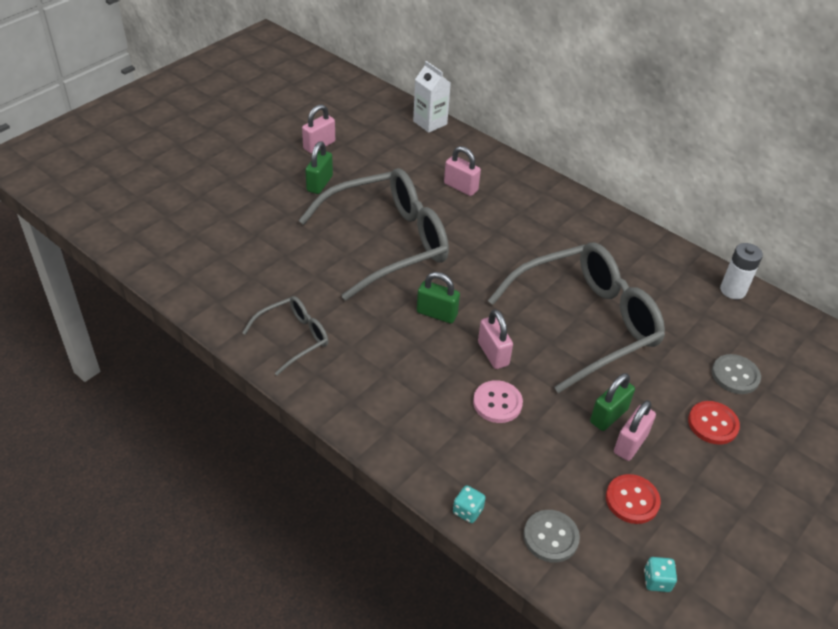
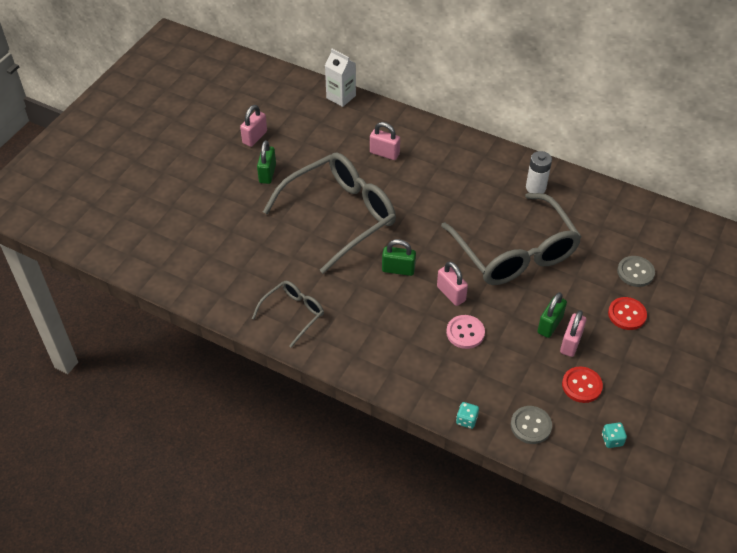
camera: 10 degrees left, 5 degrees up
(586, 323) = (515, 253): grey glasses -> grey glasses turned 105 degrees clockwise
(733, 290) = (620, 201): white battery -> white battery (535, 188)

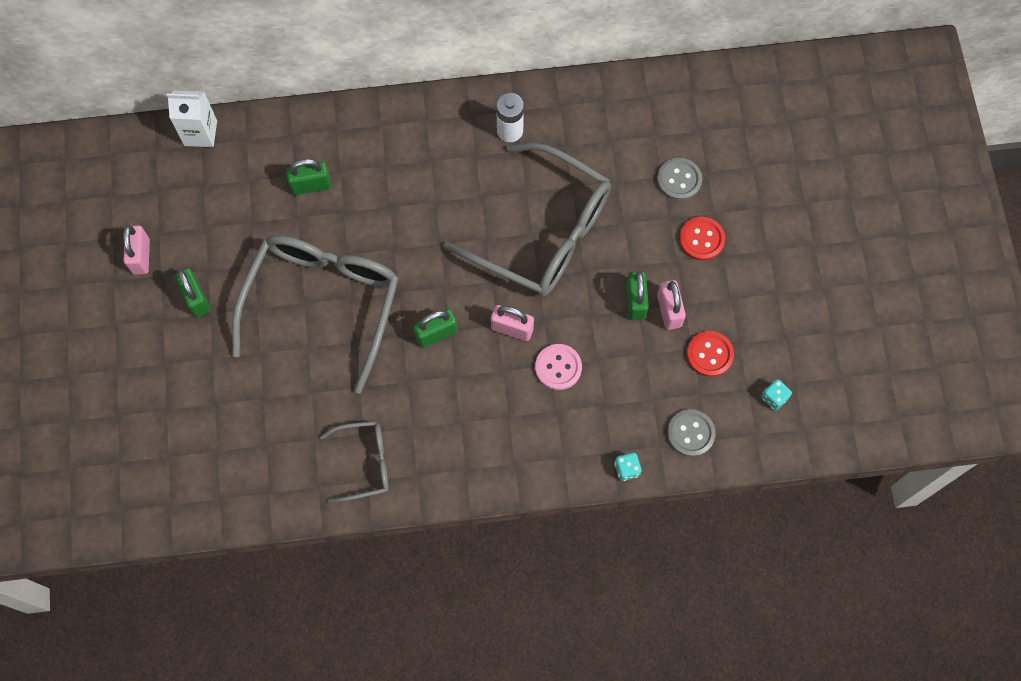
camera: 35 degrees left, 20 degrees up
(293, 313) = (365, 463): grey glasses -> grey glasses turned 75 degrees clockwise
(384, 153) = (311, 185): pink padlock -> green padlock

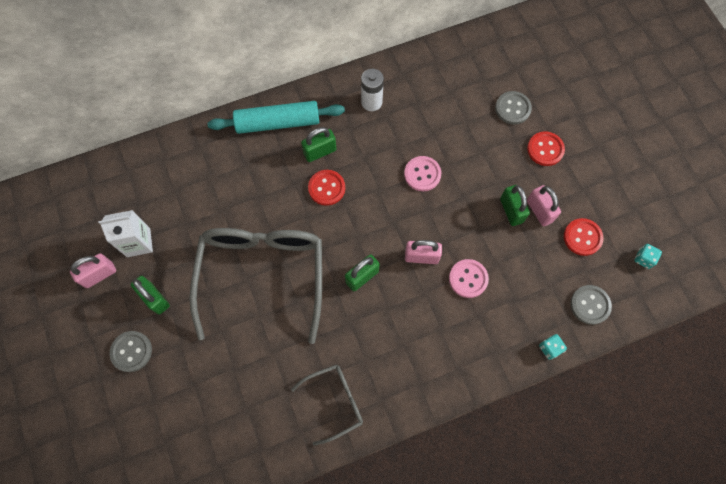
camera: 15 degrees left, 0 degrees up
(141, 256) = (99, 275): pink padlock -> pink padlock turned 75 degrees clockwise
(156, 350) = (131, 351): none -> grey button
(200, 133) = (124, 162): white carton -> white carton (138, 242)
(311, 185) = (226, 182): green padlock -> green padlock (320, 152)
(391, 129) = (278, 122): none -> turquoise rolling pin
(426, 221) = (326, 188): none -> red button
(543, 233) = (422, 174): grey glasses -> pink button

